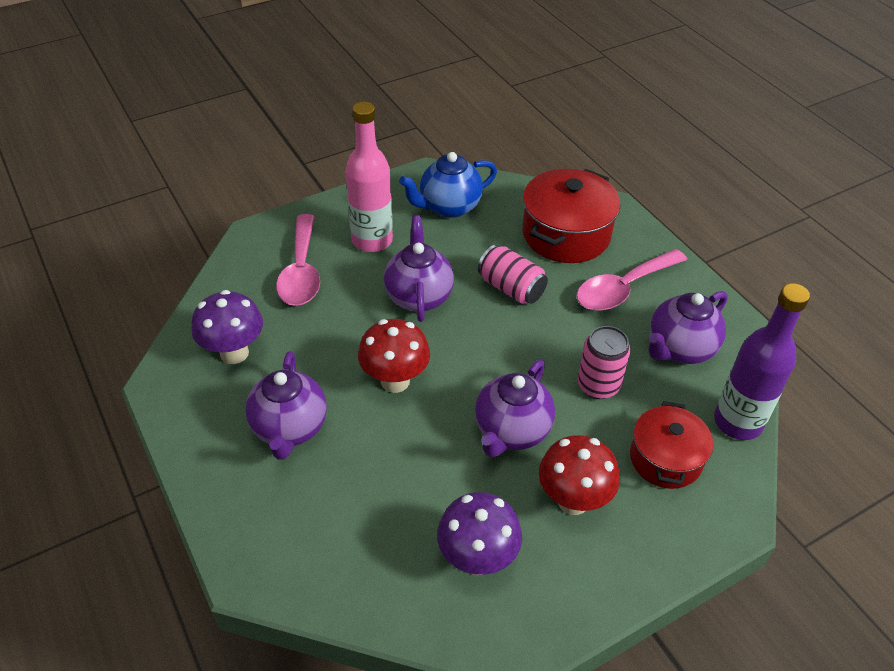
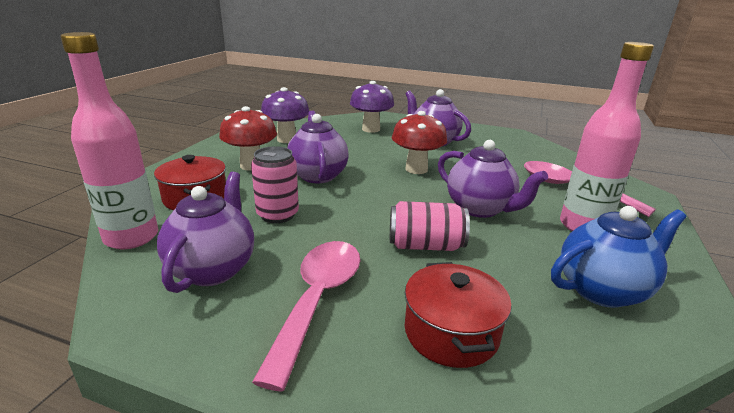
camera: 140 degrees right, 20 degrees down
(234, 353) = (512, 150): purple mushroom -> purple mushroom (371, 129)
(449, 207) = (602, 290): blue teapot -> blue teapot turned 45 degrees clockwise
(566, 234) = (451, 332): red pot -> red pot, size x0.65
(737, 422) = (131, 237): purple bottle -> pink bottle

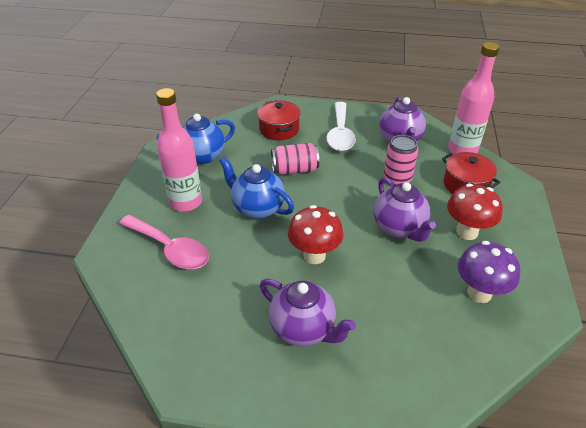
camera: 170 degrees right, 15 degrees up
(318, 299) = (340, 134): pink spoon -> white spoon
(371, 129) = (396, 351): purple mushroom -> none
(480, 209) = (257, 208): purple teapot -> blue teapot

